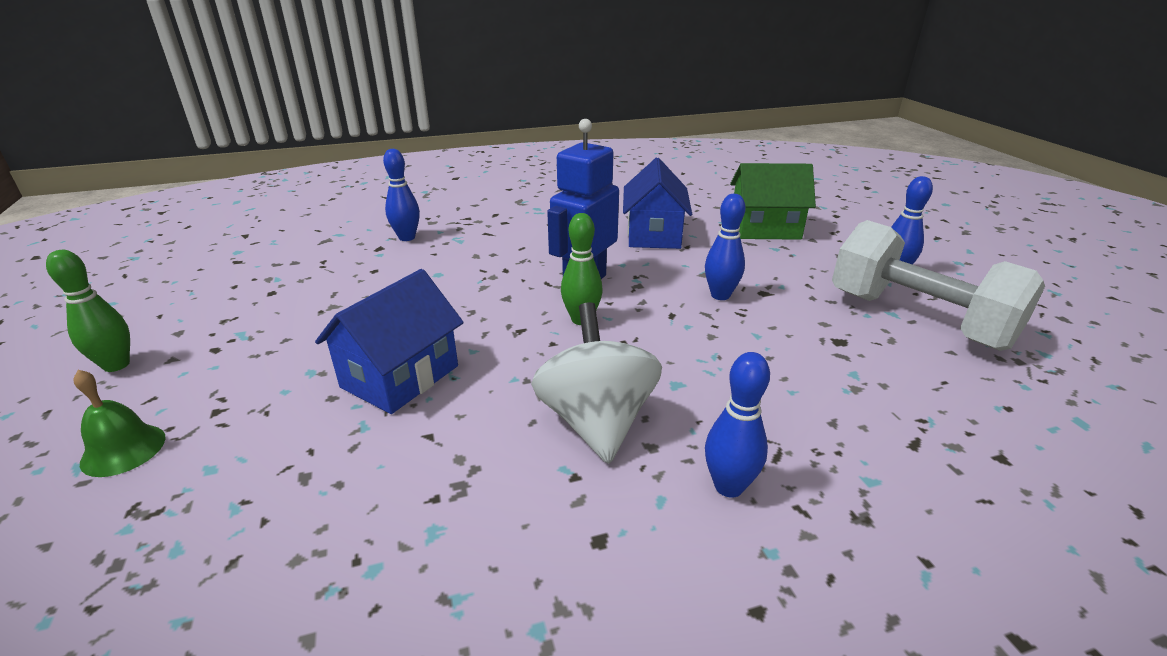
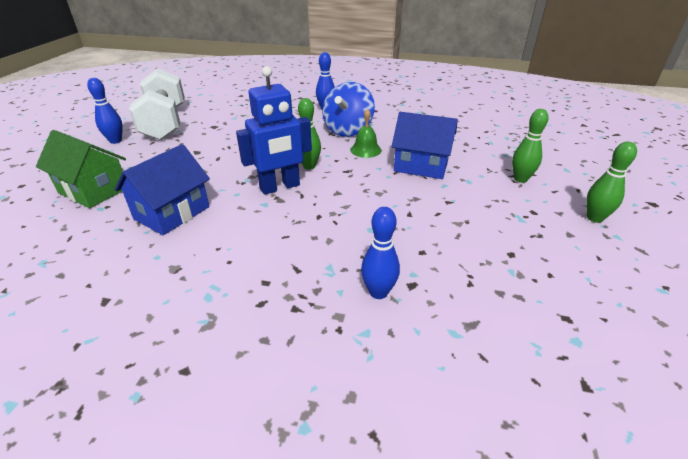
camera: 150 degrees left, 5 degrees up
(123, 449) = (550, 170): green bell -> green bell (365, 150)
(206, 405) = (520, 179): none -> green bowling pin
(400, 376) = (421, 166): blue house -> blue house turned 45 degrees clockwise
(596, 421) = (348, 130): white spinning top -> blue spinning top
(720, 295) = (220, 157): blue bowling pin -> none

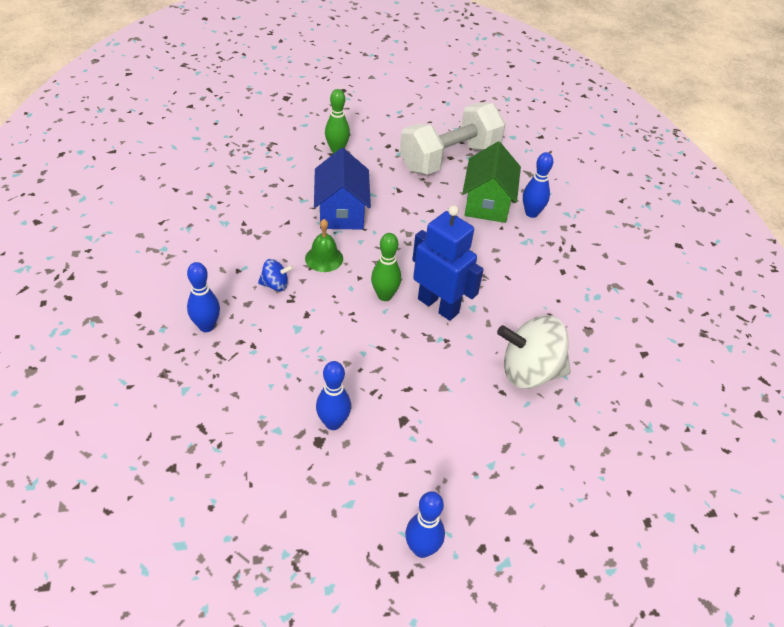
camera: 115 degrees left, 10 degrees up
(93, 190) = (540, 474): green house -> green house (487, 203)
(165, 123) = (334, 518): white dumbbell -> white dumbbell (449, 158)
(172, 213) = (529, 372): blue house -> white spinning top
(220, 131) = (333, 423): none -> blue bowling pin
(348, 130) = (275, 285): blue spinning top -> blue spinning top, size x0.47
(594, 218) = (380, 118): green bowling pin -> none

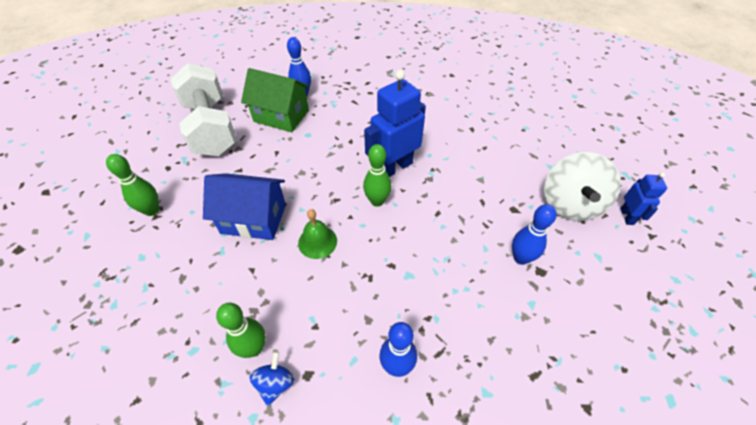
camera: 75 degrees left, 5 degrees up
(216, 238) = (254, 348): none -> green bowling pin
(275, 285) = (346, 289): blue spinning top -> blue spinning top (275, 383)
(421, 549) = (627, 216): blue bowling pin -> blue robot
(529, 372) = (466, 129): white spinning top -> white spinning top (570, 204)

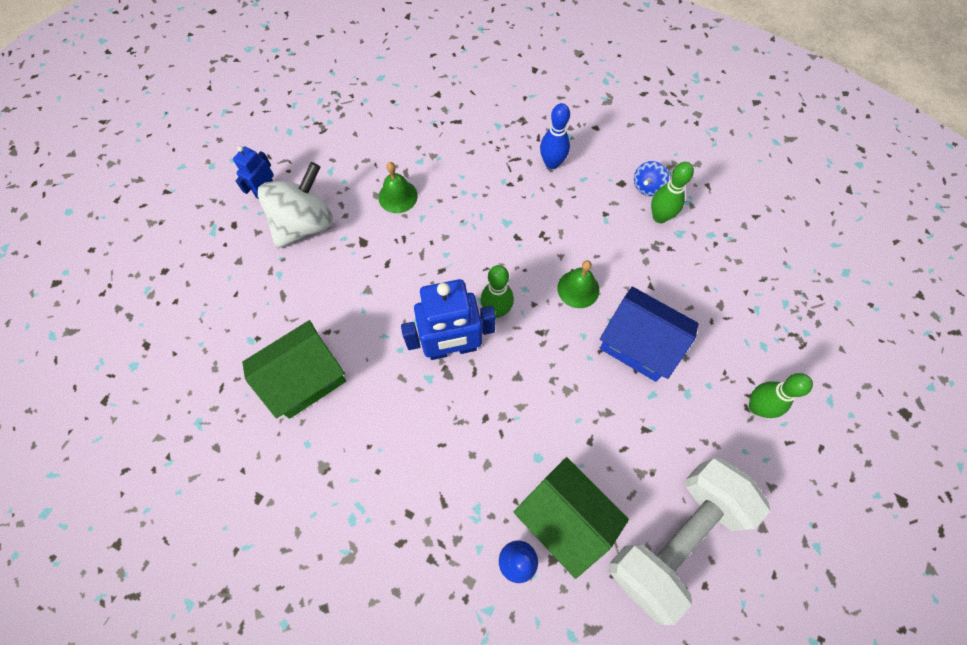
camera: 155 degrees left, 15 degrees up
(211, 128) = (675, 538): white dumbbell -> white dumbbell turned 45 degrees clockwise
(474, 122) = (305, 379): none -> green house
(520, 258) = (398, 196): blue bowling pin -> green bell

